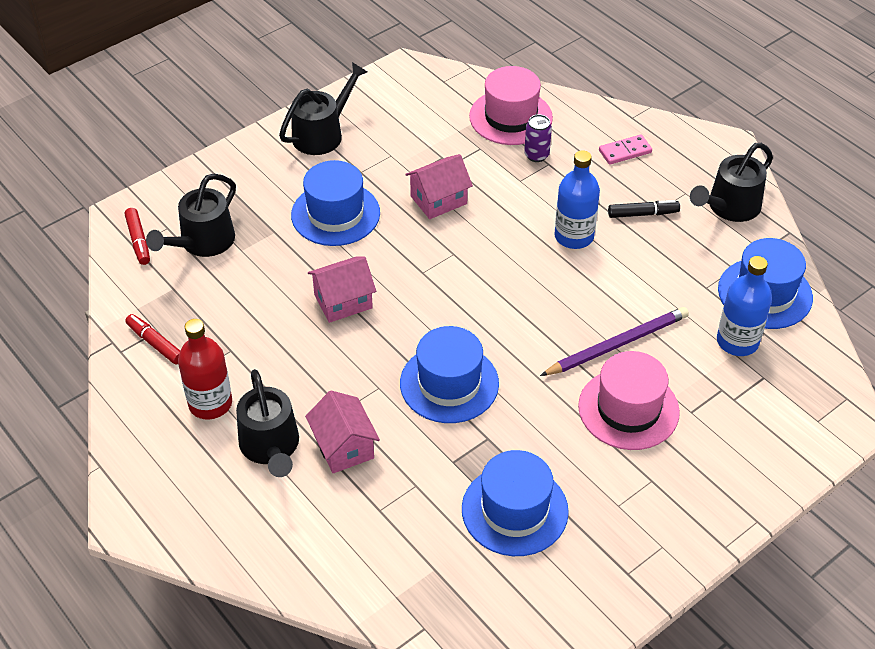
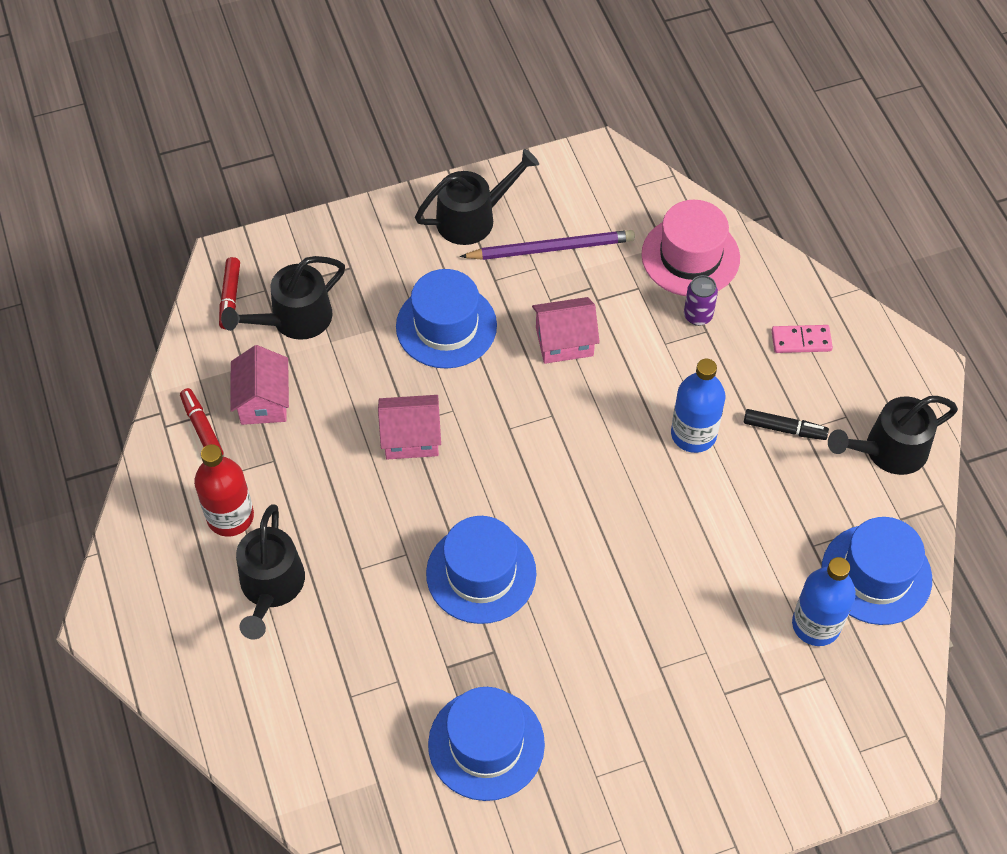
camera: 20 degrees right, 10 degrees up
(343, 447) = (343, 611): pink house -> pink house (263, 401)
(617, 344) = (680, 585): purple pencil -> purple pencil (550, 248)
(628, 409) = (658, 667): pink hat -> none

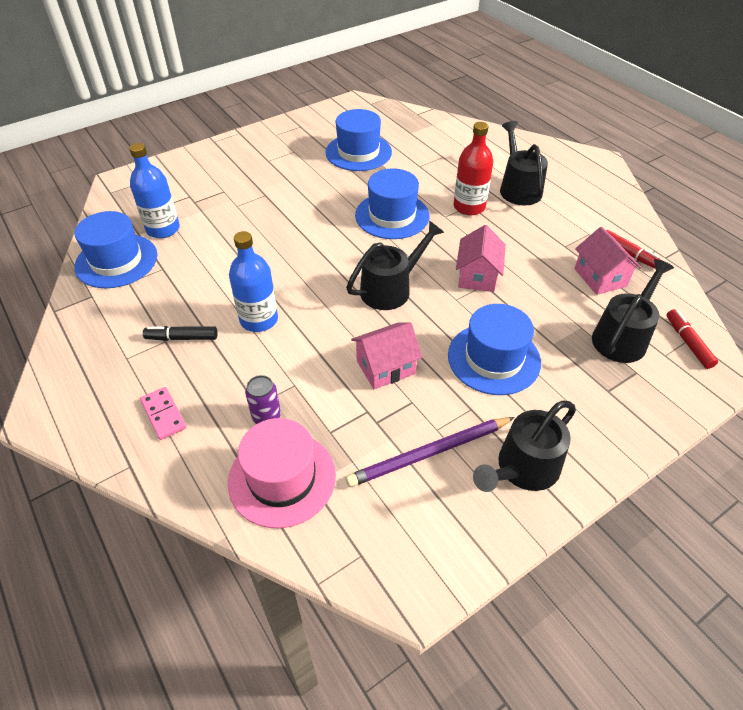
camera: 165 degrees right, 10 degrees down
(230, 516) = (569, 213): red bottle -> red bottle (469, 207)
(411, 438) = (477, 276): pink house -> pink house turned 60 degrees counterclockwise
(801, 340) = (163, 414): pink domino -> pink domino turned 75 degrees clockwise
(889, 450) = (92, 339): black watering can -> black watering can (390, 289)

